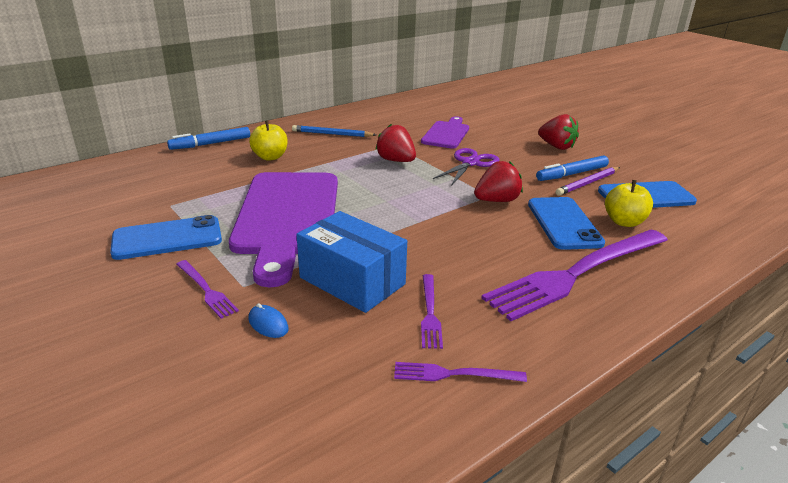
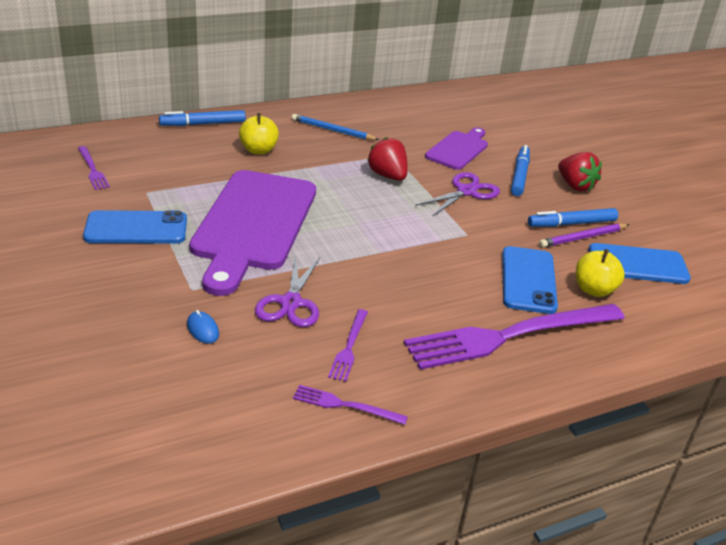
camera: 10 degrees right, 5 degrees up
(206, 290) = (158, 287): purple fork -> purple fork (92, 170)
(352, 281) = (291, 303): blue box -> purple scissors
(497, 200) = (471, 242): red strawberry -> none
(507, 145) = (519, 175): none -> blue marker

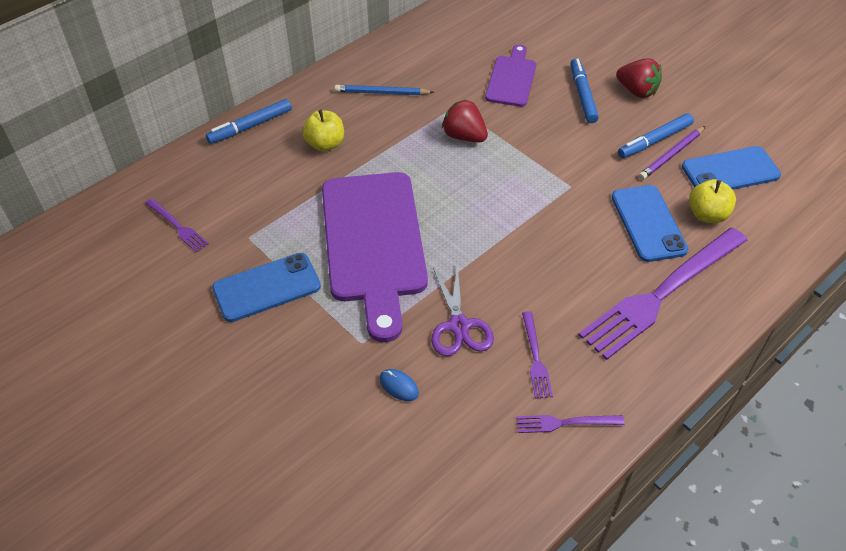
camera: 15 degrees left, 15 degrees up
(466, 191) = (545, 132): purple scissors -> none

